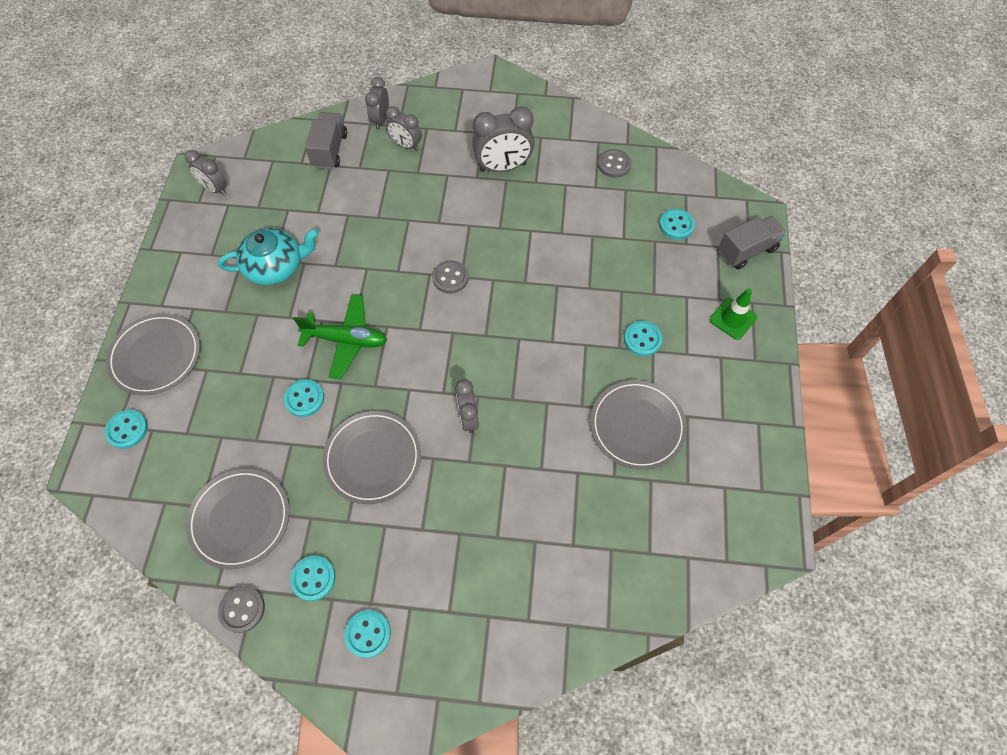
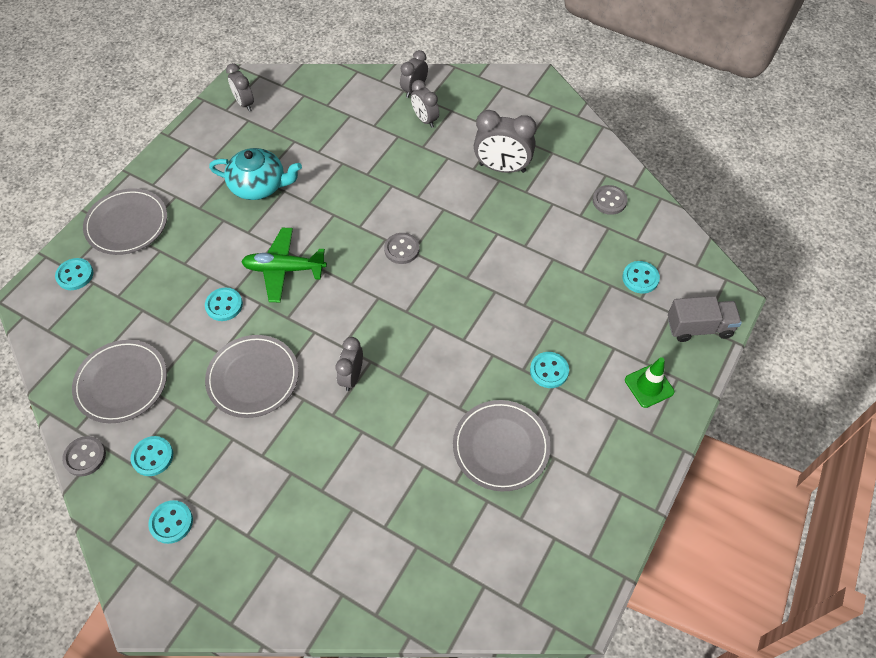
camera: 25 degrees right, 5 degrees down
(330, 150) = (356, 102): grey truck -> none
(346, 340) = (284, 269): green plane -> green plane turned 150 degrees clockwise

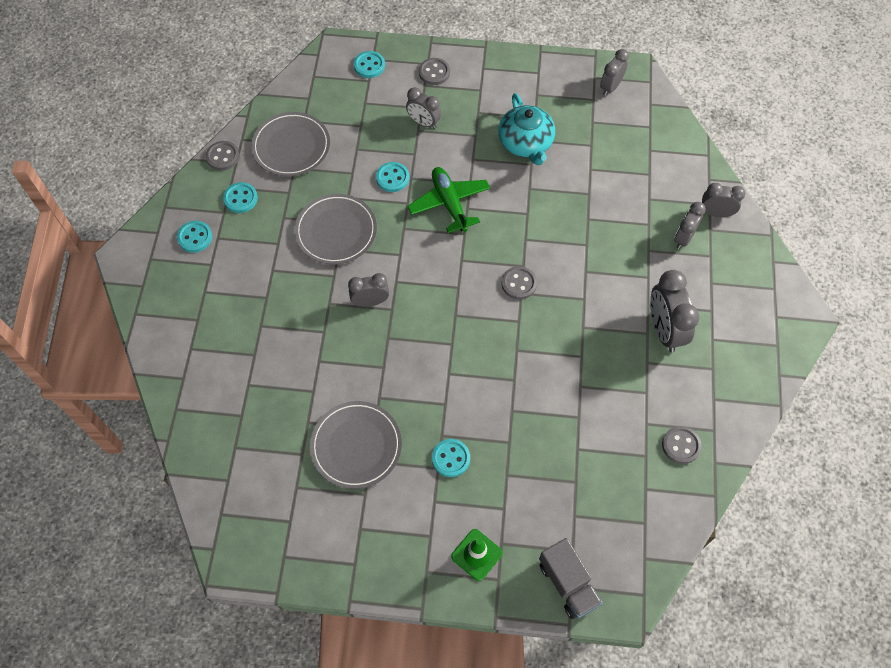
camera: 65 degrees right, 5 degrees up
(127, 224) = (434, 72): grey plate -> grey button
(179, 255) = (423, 122): none -> grey clock
(640, 278) = (599, 507): turquoise button -> none

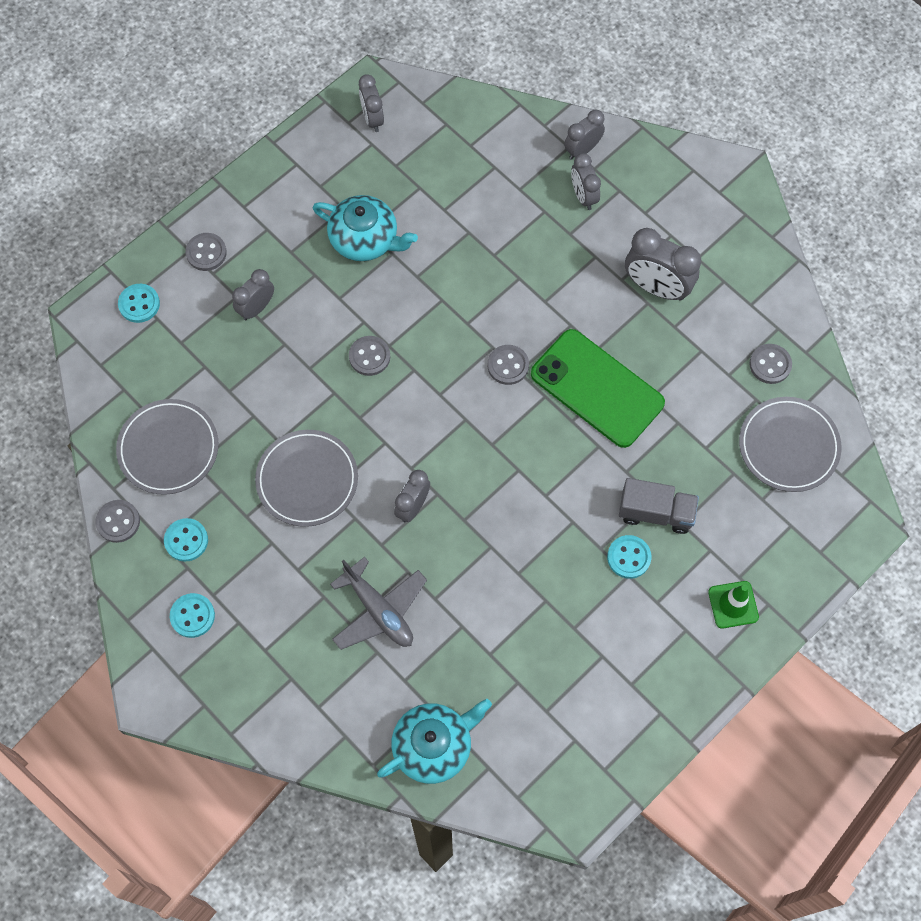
camera: 50 degrees left, 5 degrees up
(217, 435) = (433, 745): none -> turquoise teapot
(283, 335) = (379, 610): none -> grey plane
(356, 446) = (549, 629): grey plate -> grey plate (788, 446)
(392, 178) = (294, 384): turquoise button -> none
(423, 122) = (256, 308): grey clock -> grey clock turned 150 degrees clockwise
(449, 203) = (369, 356): green plane -> grey button
(554, 348) = (597, 388): none -> green phone
(568, 583) = (815, 552): grey truck -> grey truck (655, 512)

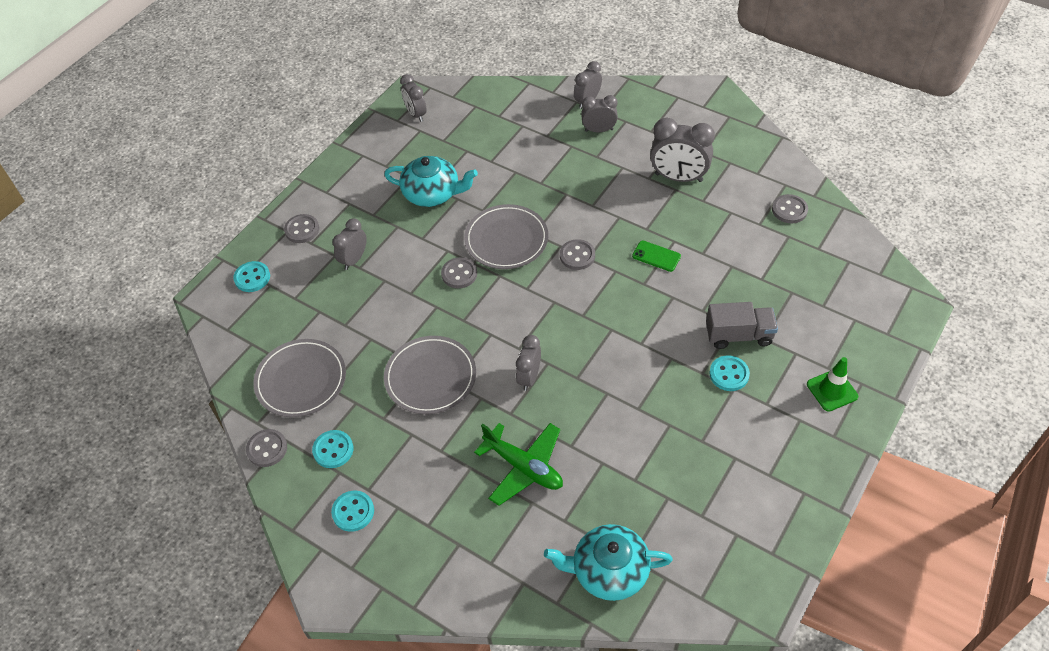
camera: 10 degrees left, 15 degrees down
(379, 610) = (523, 467): grey plane -> green plane
(433, 745) = (608, 571): turquoise teapot -> turquoise teapot turned 135 degrees counterclockwise
(583, 196) = (599, 130): grey clock -> grey clock turned 120 degrees clockwise
(597, 388) = (656, 256): green phone -> green phone, size x0.41
(788, 446) = (828, 263): grey plate -> grey plate (506, 239)

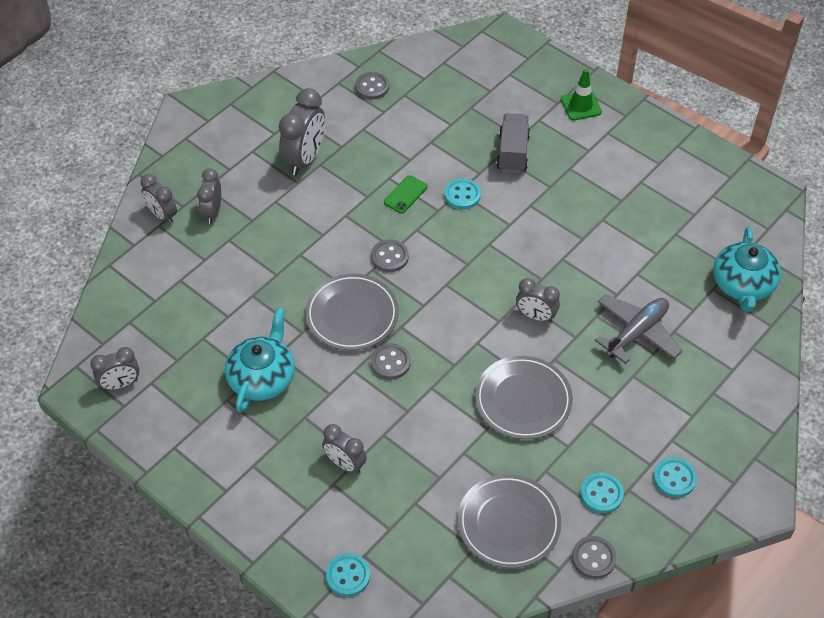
camera: 85 degrees left, 0 degrees up
(302, 230) = (283, 519): grey button -> none
(523, 467) = (636, 333): green plane -> grey plane
(729, 374) = (554, 168): turquoise button -> turquoise button (462, 195)

